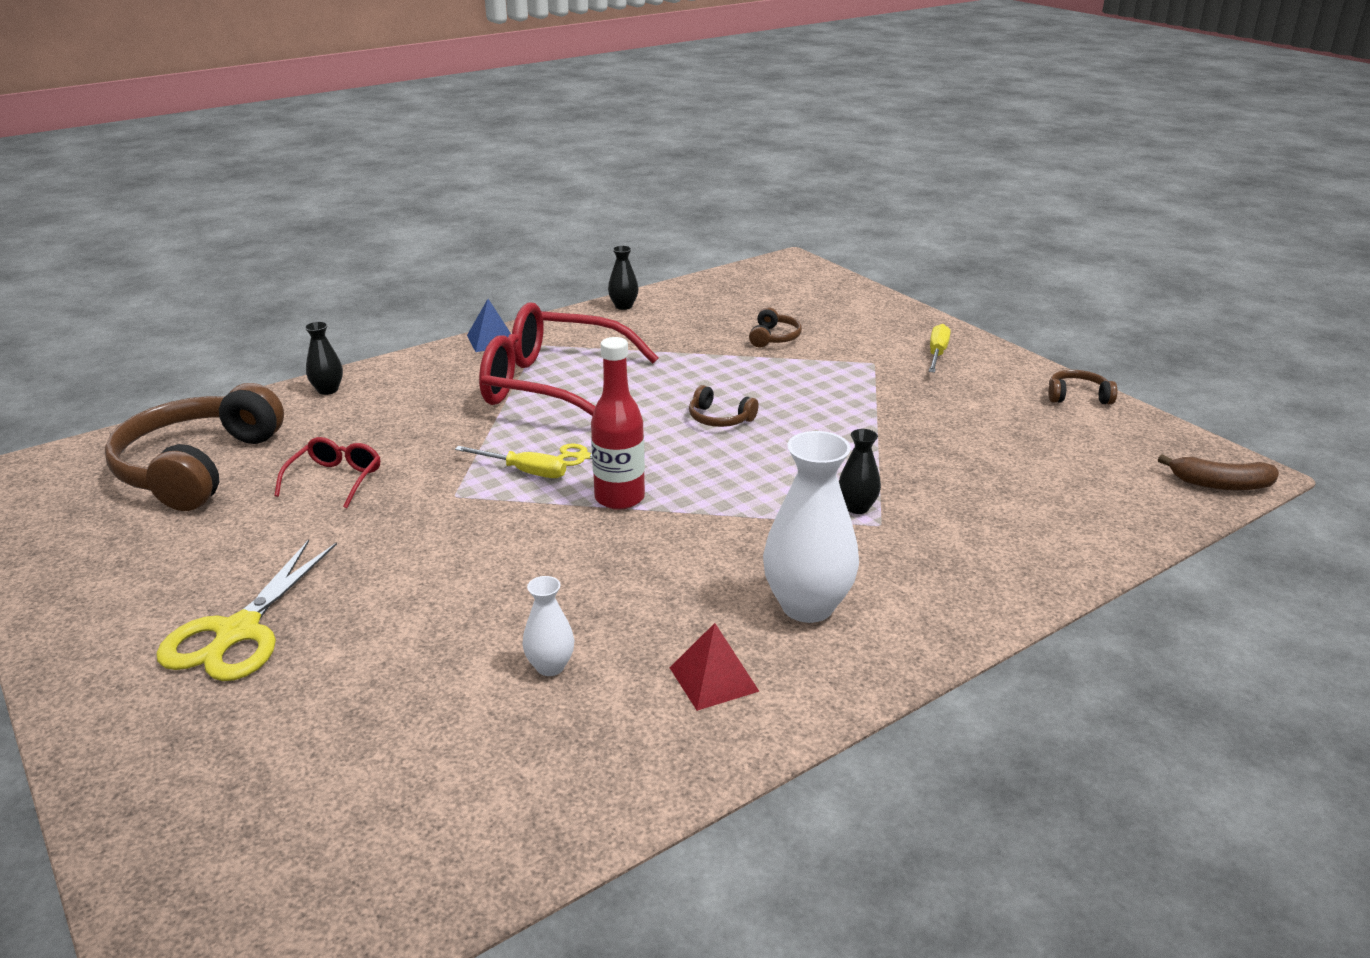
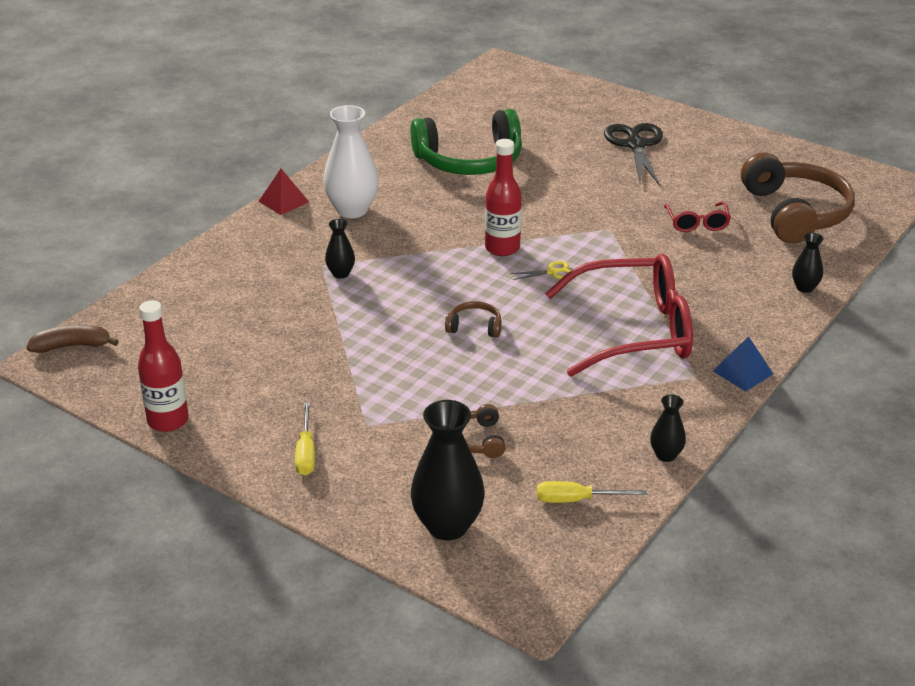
camera: 160 degrees right, 5 degrees up
(238, 632) = (636, 145): yellow scissors -> black scissors
(524, 471) = (582, 253): yellow screwdriver -> yellow screwdriver (576, 500)
(550, 666) = (469, 161): white vase -> green headphones
(714, 679) = (386, 170): red pyramid -> red pyramid (283, 201)
(829, 299) = (447, 526): none -> black vase
(1077, 396) = (168, 421): brown headphones -> red bottle

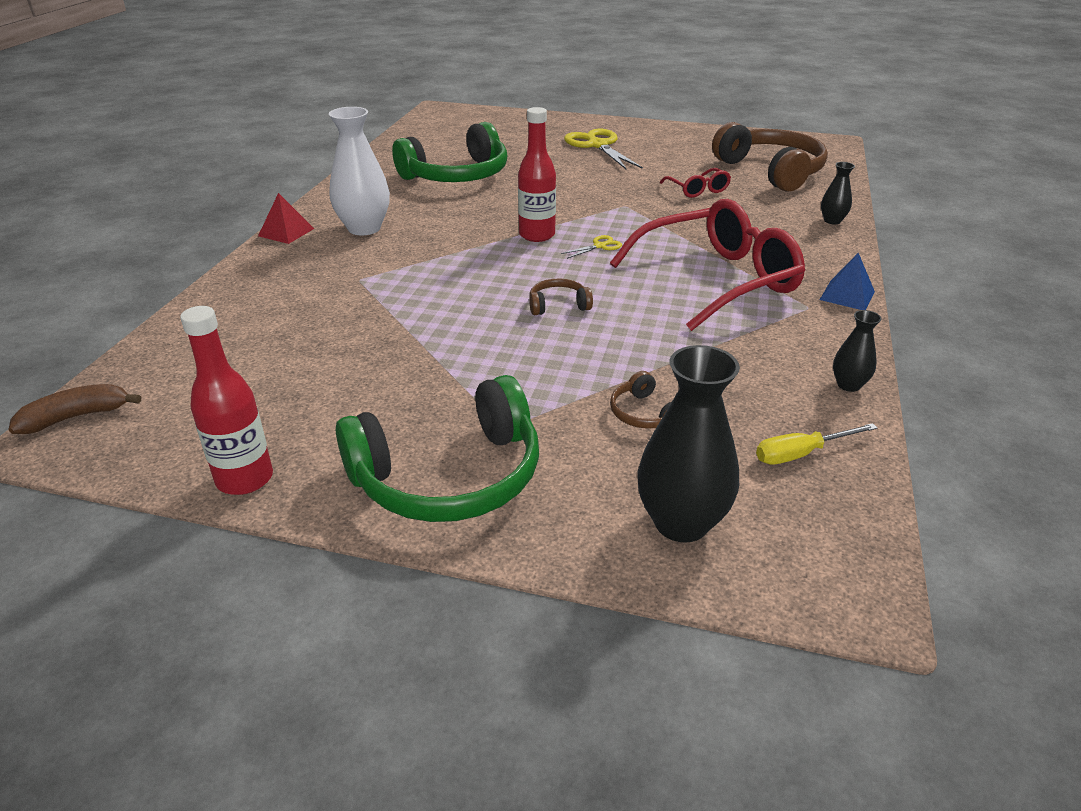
camera: 20 degrees left, 0 degrees up
(306, 453) = (449, 476): yellow screwdriver -> green headphones
(340, 273) = (383, 283): black vase -> none
(636, 145) = (598, 145): black scissors -> yellow scissors

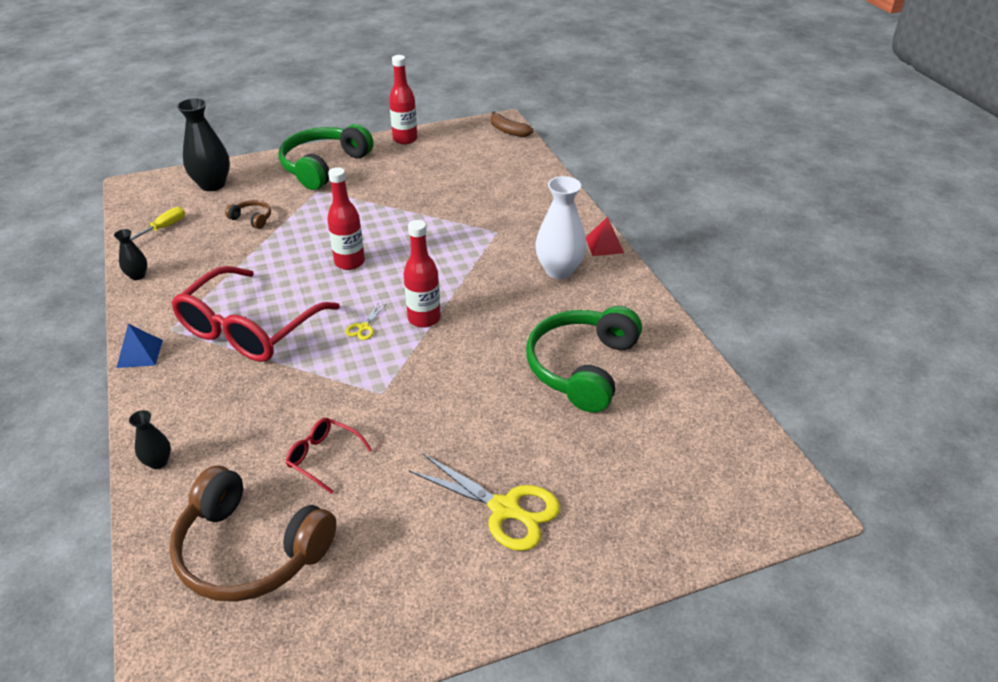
camera: 145 degrees right, 5 degrees up
(77, 417) = (508, 131): brown banana -> brown banana turned 105 degrees clockwise
(558, 305) = (349, 262): brown headphones -> red bottle

